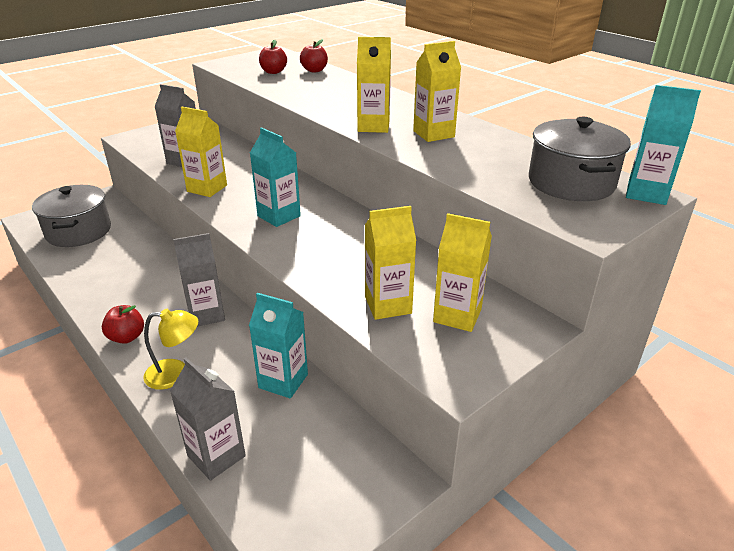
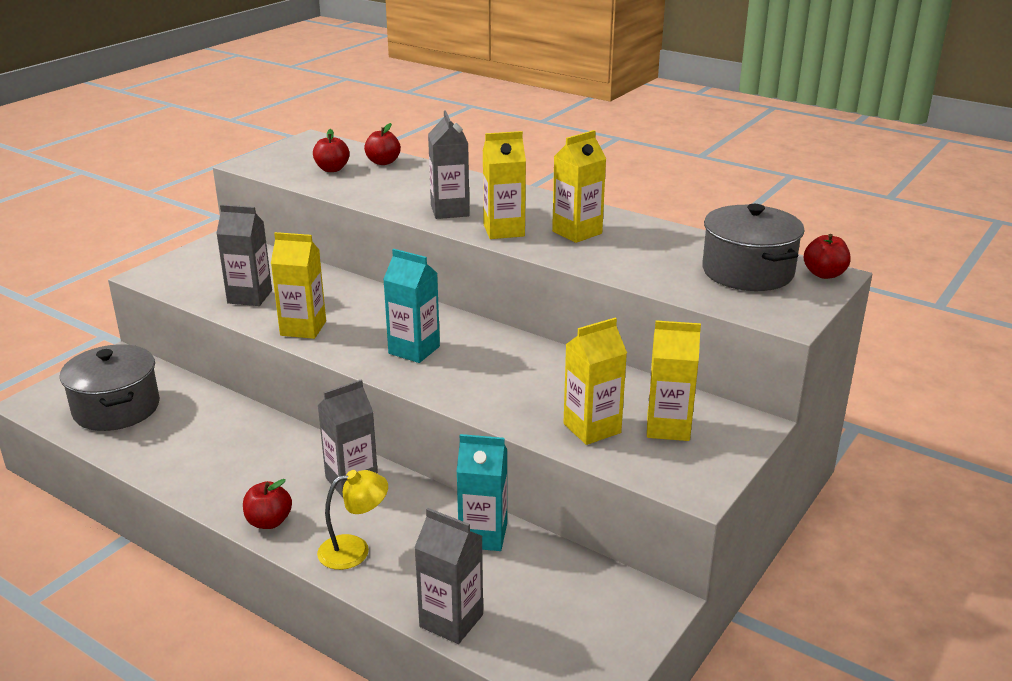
camera: 15 degrees left, 5 degrees down
(340, 108) = (450, 211): none -> grey carton
(646, 193) = (824, 274): turquoise carton -> red apple

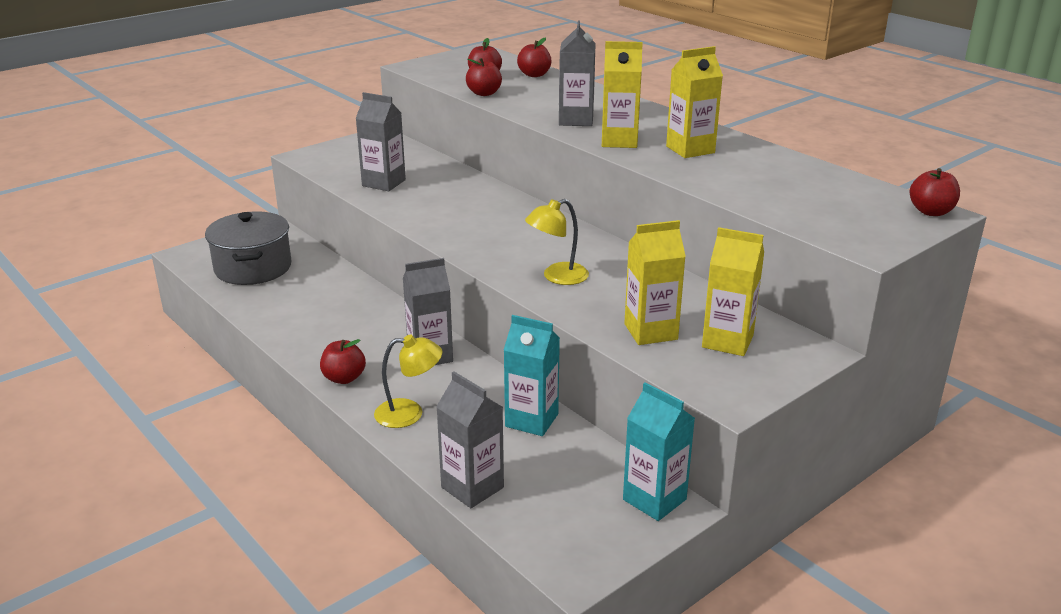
camera: 15 degrees right, 0 degrees up
(303, 328) = (419, 214): yellow carton -> none
(341, 189) = (484, 93): none -> red apple
(414, 350) = (511, 243): turquoise carton -> turquoise carton (654, 499)
(476, 381) = (557, 277): none -> yellow lamp
(747, 272) = (848, 201): grey pot -> none

